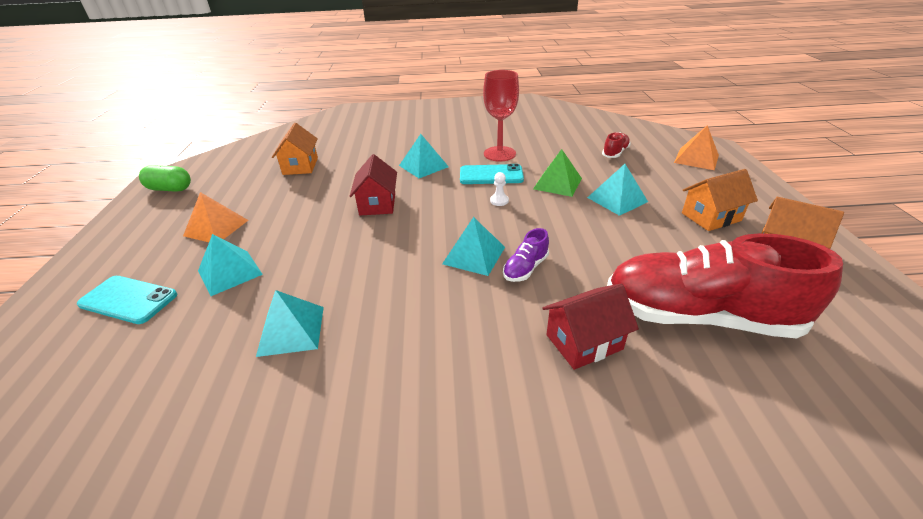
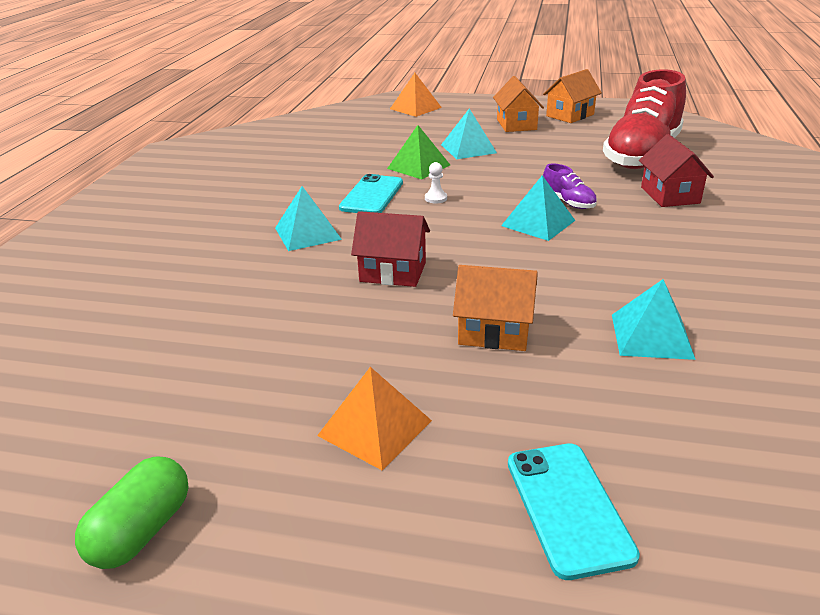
camera: 75 degrees left, 5 degrees down
(128, 300) = (568, 507): turquoise phone -> turquoise phone turned 45 degrees counterclockwise
(230, 272) = (520, 397): turquoise pyramid -> none
(300, 166) = (200, 341): orange house -> orange house (494, 332)
(499, 154) = (319, 184): red goblet -> none
(615, 153) = (374, 133): red shoe -> none

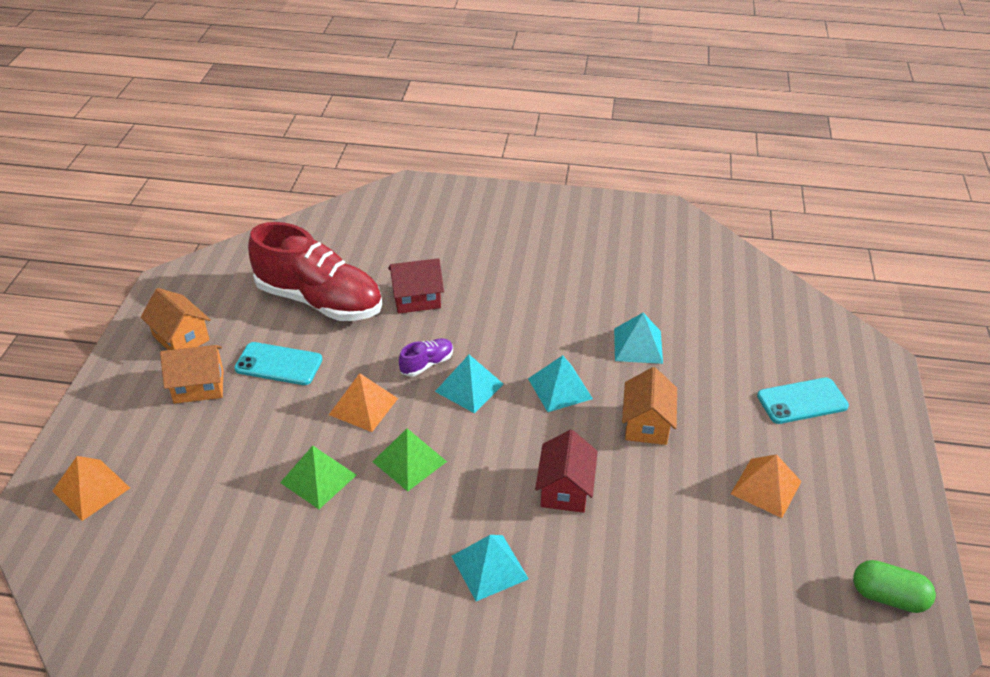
camera: 95 degrees left, 10 degrees up
(372, 195) = (397, 518): turquoise phone -> turquoise phone (278, 364)
(436, 198) = (409, 461): white pawn -> green pyramid
(468, 148) = (270, 433): turquoise pyramid -> turquoise pyramid (560, 388)
(503, 178) = (363, 406): none -> orange pyramid

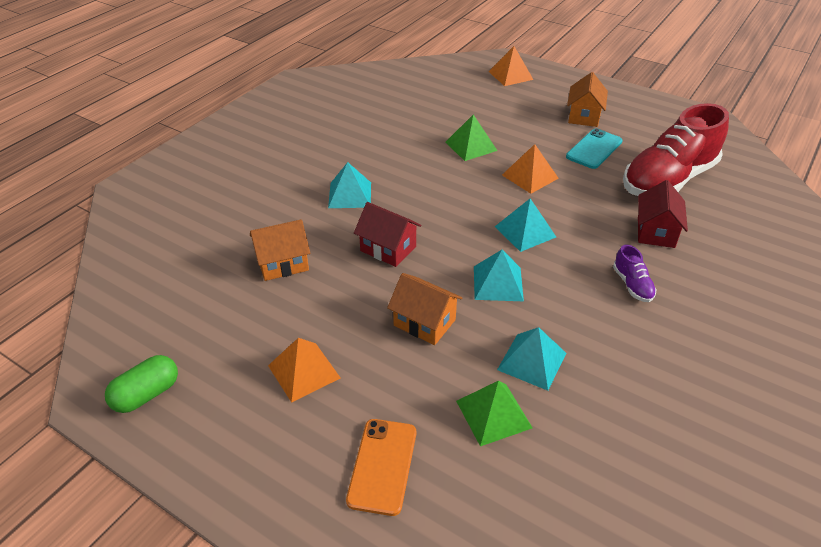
camera: 115 degrees right, 0 degrees up
(181, 338) = (640, 115): orange house -> orange house (283, 264)
(409, 461) = (463, 184): green pyramid -> green pyramid (493, 414)
(427, 364) = (564, 216): purple shoe -> purple shoe (632, 285)
(802, 401) = (382, 466): turquoise phone -> orange phone

